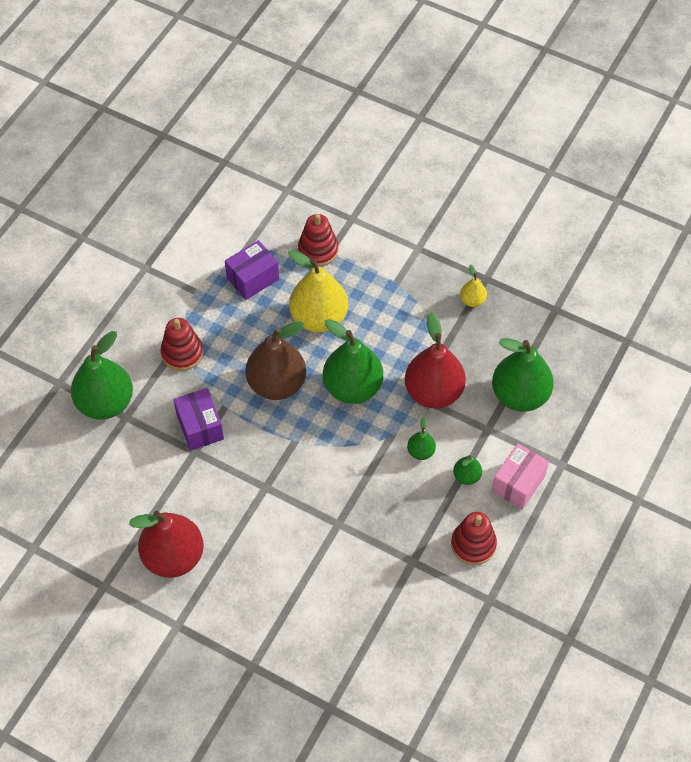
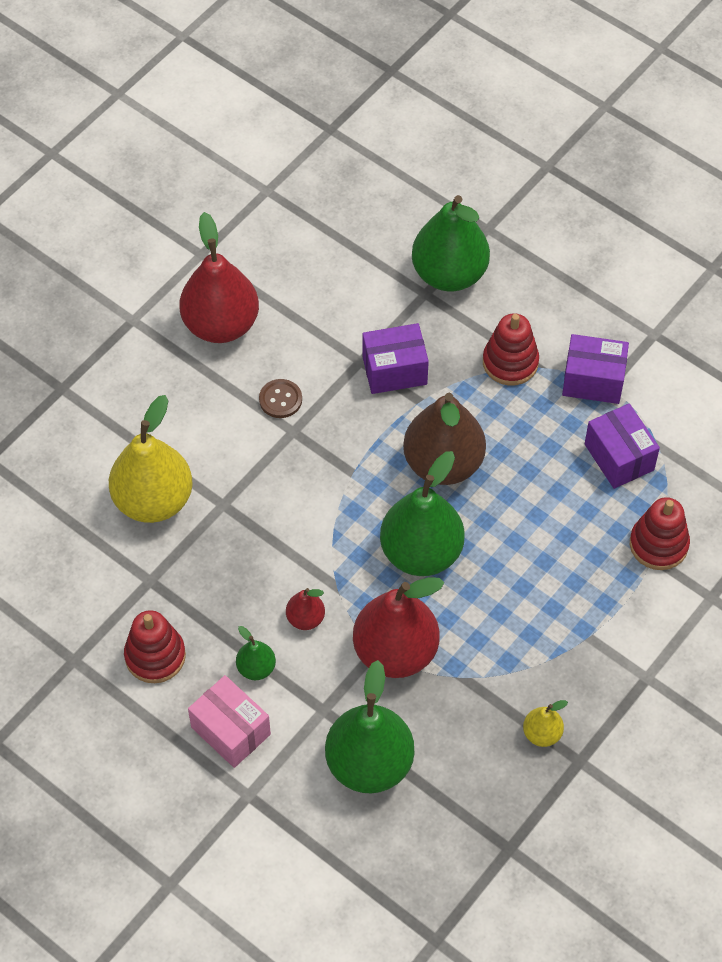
camera: 100 degrees right, 0 degrees up
(191, 300) = (593, 381): none -> purple box
(238, 500) = (280, 399): none -> brown button
(319, 318) = (541, 528): yellow pear -> yellow pear (153, 500)
(421, 452) = (305, 618): green pear -> red pear

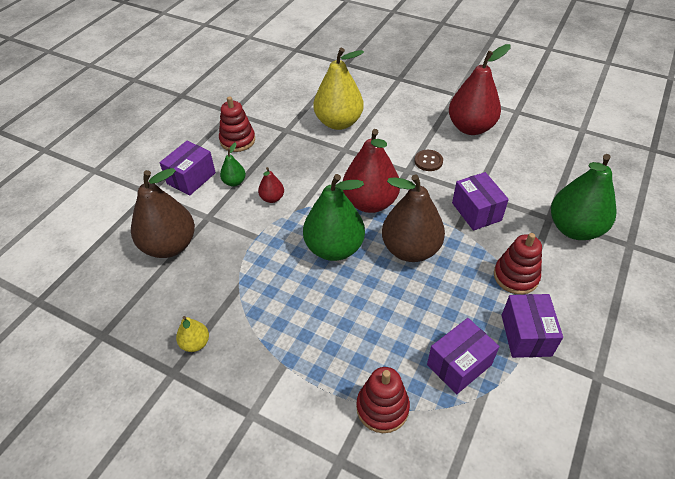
camera: 80 degrees right, 10 degrees down
(230, 731) = (191, 178): pink box -> purple box
(369, 764) = (169, 246): green pear -> brown pear
(395, 652) = (254, 246): red pear -> red pear (370, 202)

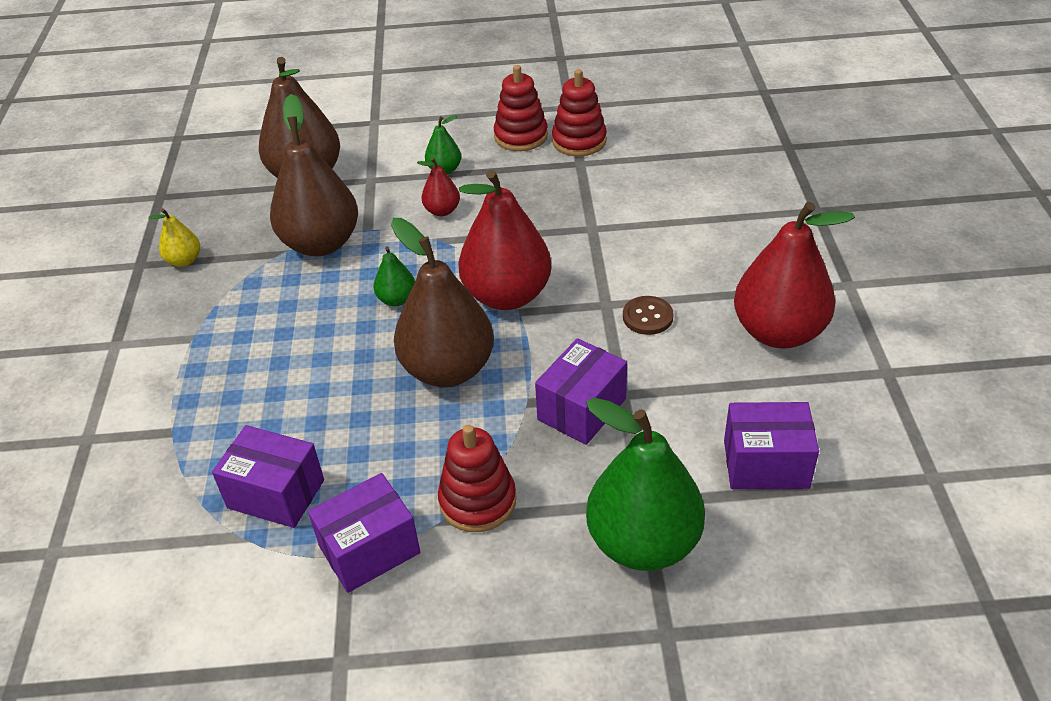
camera: 60 degrees right, 5 degrees down
(191, 178) = (422, 137): purple box -> purple box (766, 464)
(249, 263) = (321, 244): none -> brown pear
(334, 248) = (397, 299): green pear -> green pear, size x0.46
(338, 122) = (644, 198): yellow pear -> none
(382, 408) = (173, 445): red stacking toy -> red stacking toy (579, 141)

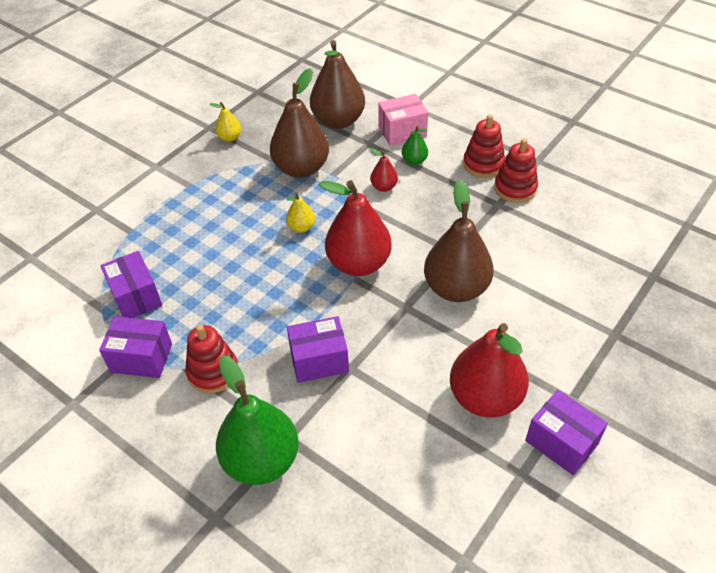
camera: 40 degrees right, 5 degrees up
(395, 150) = (402, 131): none -> pink box
(397, 299) = (301, 227): green pear -> yellow pear
(448, 369) = (280, 287): brown pear -> brown pear (456, 288)
(647, 317) = (419, 331): brown button -> none
(766, 464) = (377, 471): purple box -> purple box (561, 442)

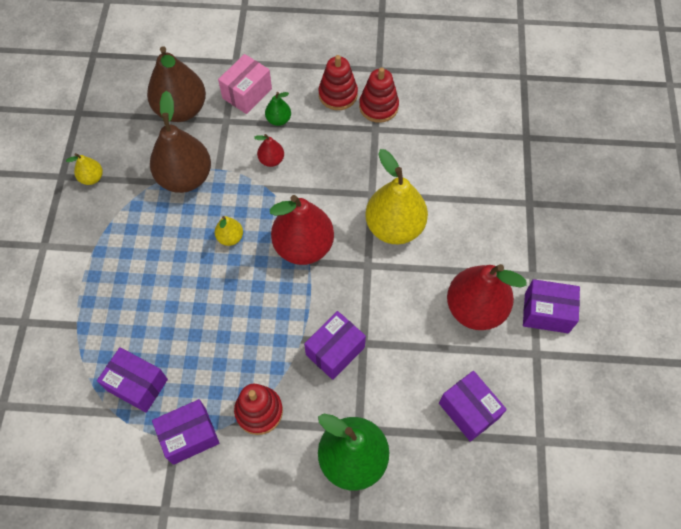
camera: 35 degrees left, 15 degrees up
(407, 486) = (468, 410): none -> purple box
(456, 288) = (394, 227): brown pear -> yellow pear

